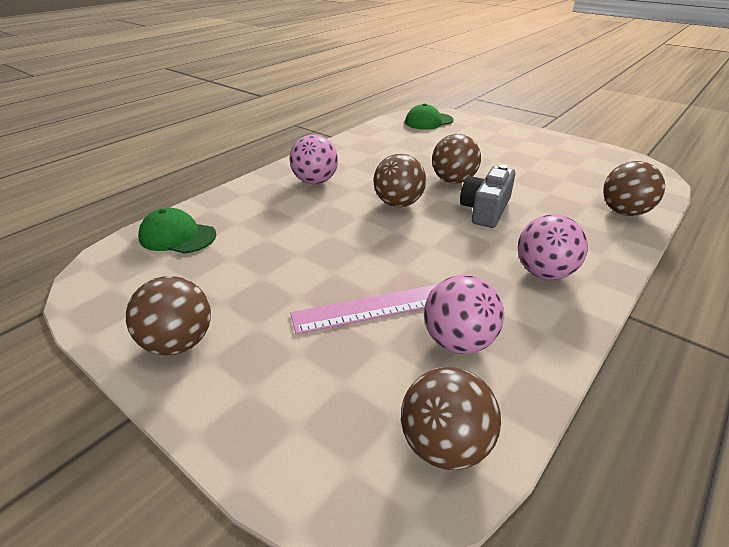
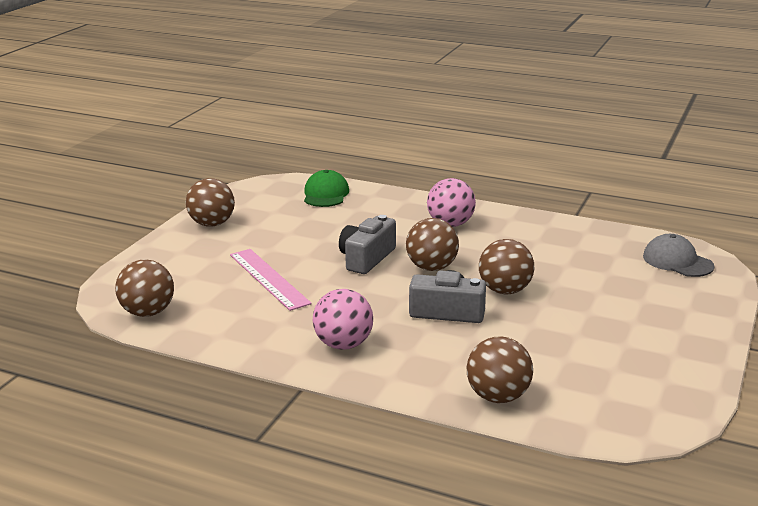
camera: 75 degrees right, 10 degrees down
(361, 234) = (366, 258): none -> grey camera
(428, 121) = (677, 261): green cap -> grey cap
(458, 342) = (239, 311): pink ball -> none

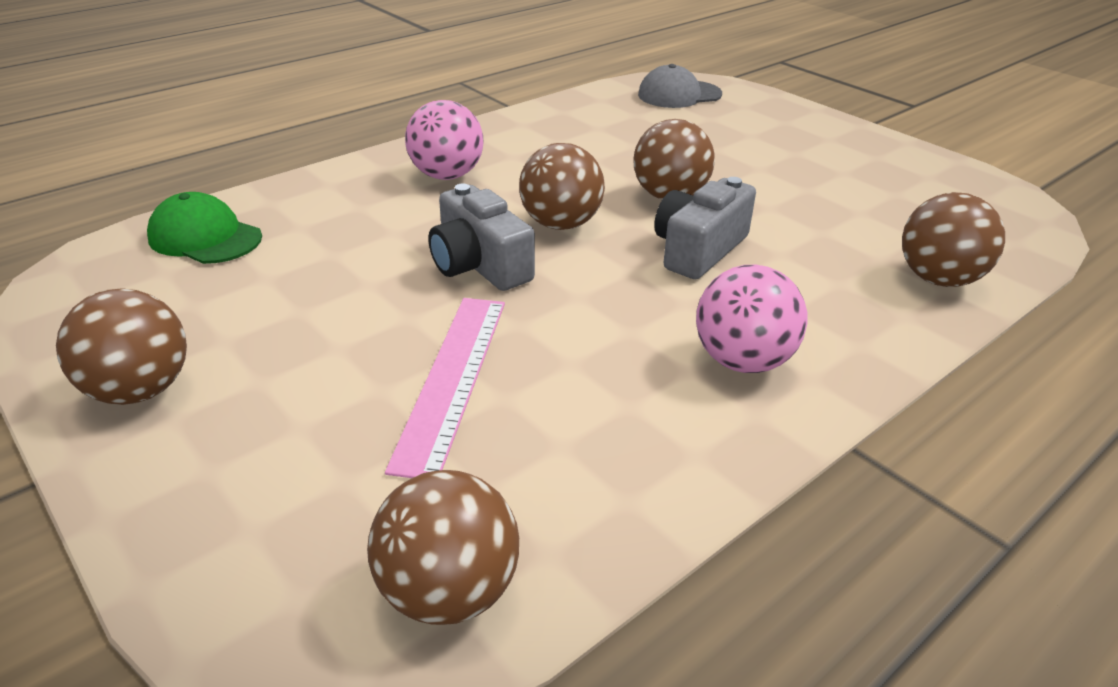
camera: 65 degrees left, 10 degrees up
(268, 278) = (453, 379): pink ruler -> pink ruler turned 75 degrees counterclockwise

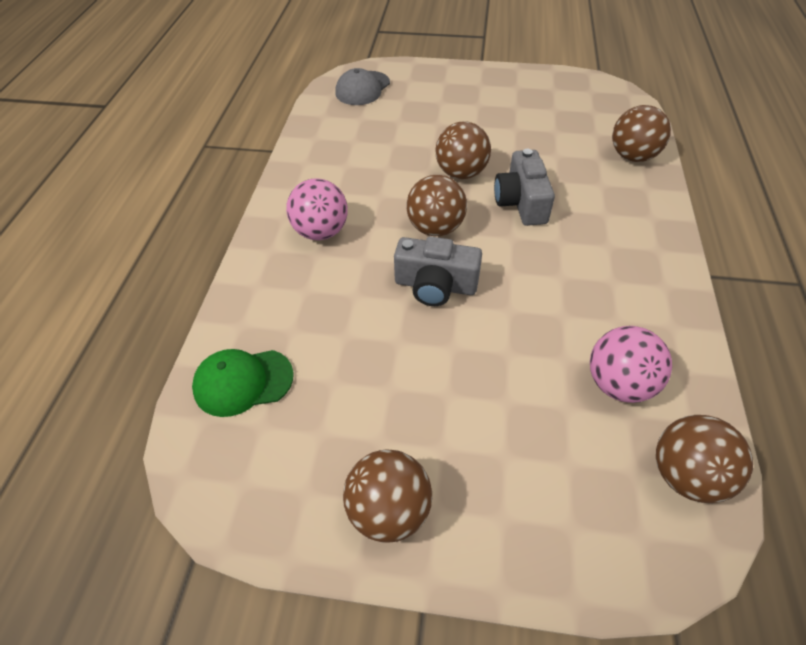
camera: 40 degrees left, 15 degrees up
(453, 379) = (528, 367): pink ruler -> none
(742, 361) = (624, 260): pink ball -> pink ball (619, 384)

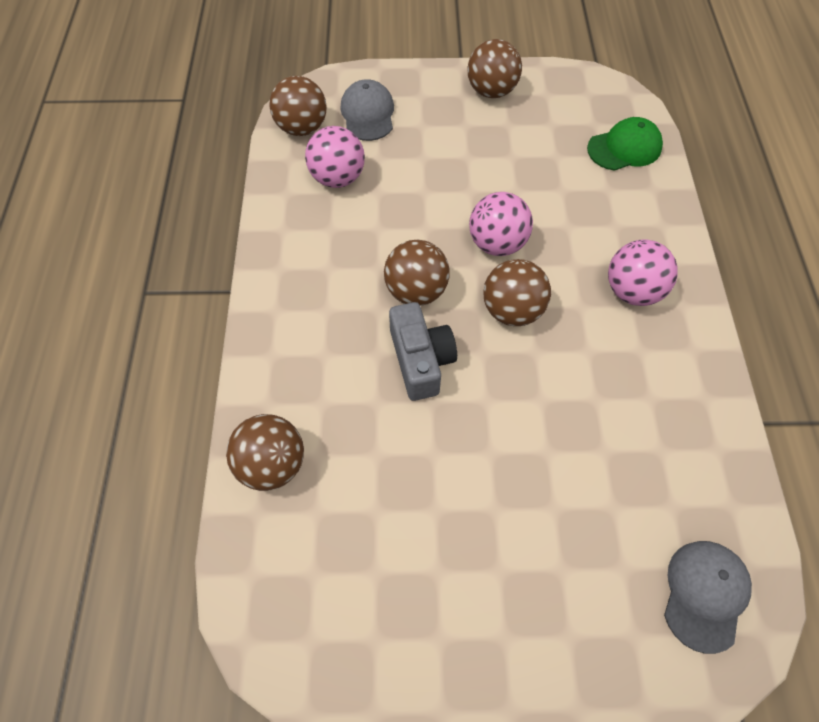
camera: 170 degrees right, 10 degrees up
(435, 285) = (497, 243): grey camera -> pink ball
(461, 173) = (499, 401): brown ball -> brown ball (416, 291)
(587, 490) = (368, 114): none -> grey cap

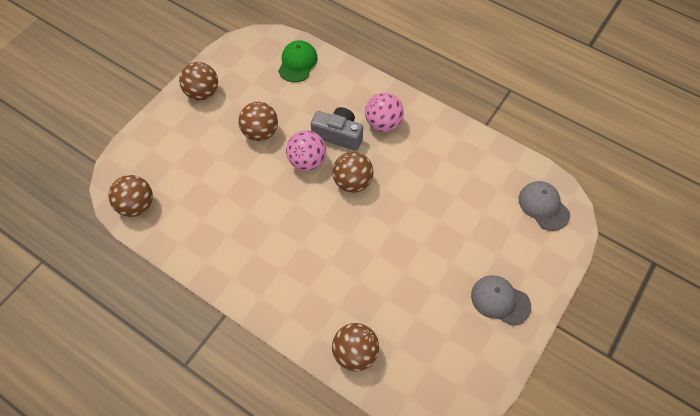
camera: 55 degrees left, 0 degrees up
(337, 178) = (194, 209): pink ball -> none
(368, 114) = (159, 164): grey cap -> grey cap (500, 300)
(416, 291) = (305, 218): brown ball -> brown ball (260, 132)
(420, 360) = (348, 243): grey camera -> grey camera (338, 135)

